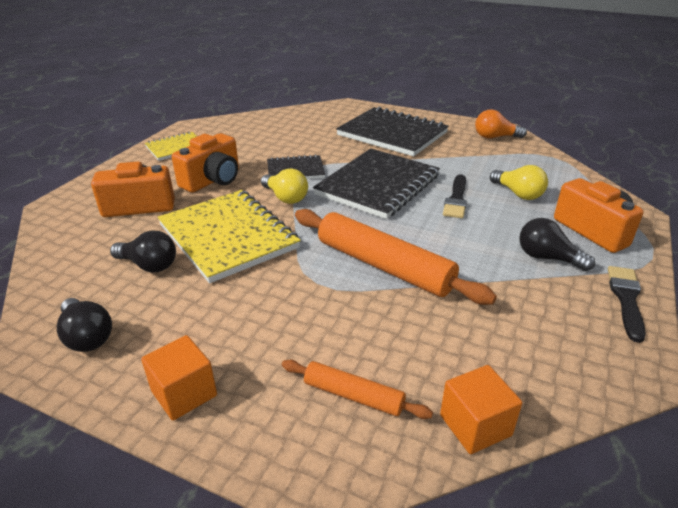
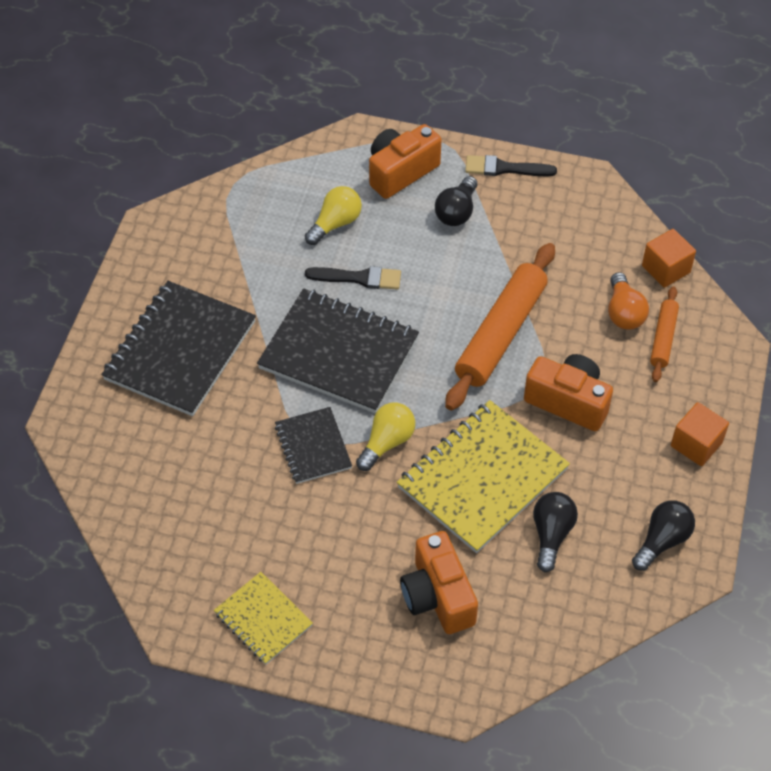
camera: 100 degrees left, 20 degrees up
(213, 180) = (356, 535): orange camera -> orange camera (568, 401)
(495, 137) = (179, 236): orange light bulb -> orange light bulb (623, 312)

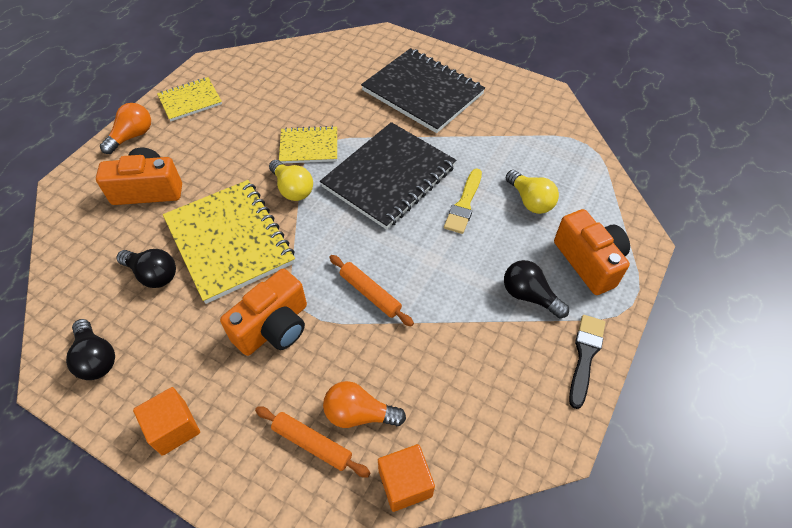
camera: 105 degrees right, 0 degrees up
(313, 447) = (309, 146): black notebook -> yellow notebook
(352, 661) = (132, 136): none -> orange light bulb
(359, 278) = (464, 204): black brush -> yellow brush
(500, 333) = (370, 293): orange rolling pin -> orange rolling pin, size x0.52

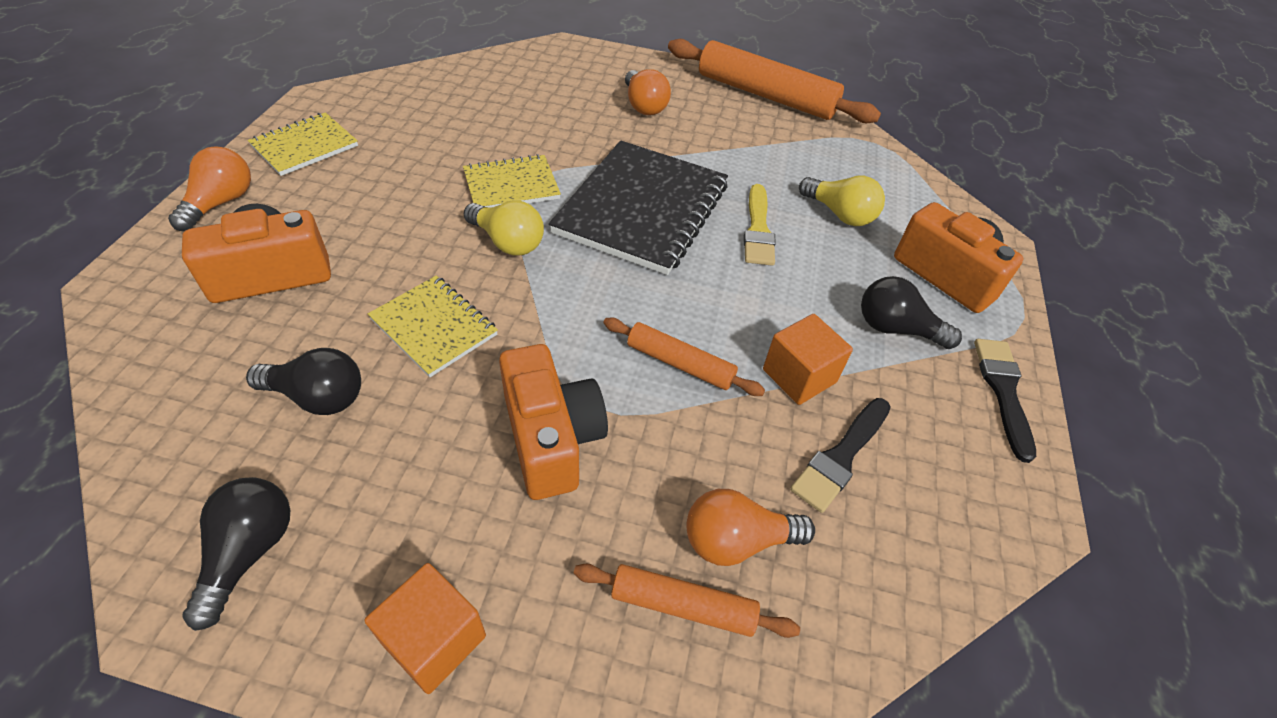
camera: 20 degrees left, 5 degrees down
(96, 358) = (249, 552): black light bulb -> black light bulb turned 120 degrees counterclockwise
(230, 241) = (434, 327): yellow notebook -> yellow notebook, size x0.54
(274, 327) = (551, 438): orange camera -> orange camera turned 45 degrees counterclockwise
(405, 483) = (852, 630): orange cube -> orange cube (799, 376)
(422, 92) = (644, 106): black notebook -> orange light bulb
(448, 377) = (841, 457): none -> black brush
(518, 93) = (765, 95): none -> orange rolling pin

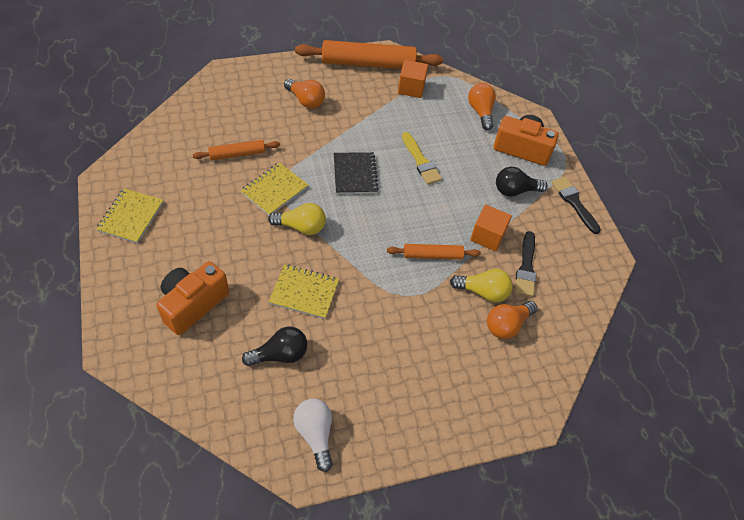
camera: 30 degrees left, 5 degrees up
(221, 203) = (119, 276): orange light bulb -> orange light bulb (480, 112)
(249, 552) = (315, 434): black light bulb -> white light bulb
(434, 639) = (420, 424): orange cube -> orange cube (411, 88)
(551, 438) = (402, 320): orange camera -> none
(642, 209) = (355, 174): black notebook -> black notebook, size x0.54
(683, 605) = (503, 361): orange rolling pin -> orange rolling pin (237, 154)
(839, 214) = (454, 133): yellow light bulb -> yellow light bulb (483, 292)

